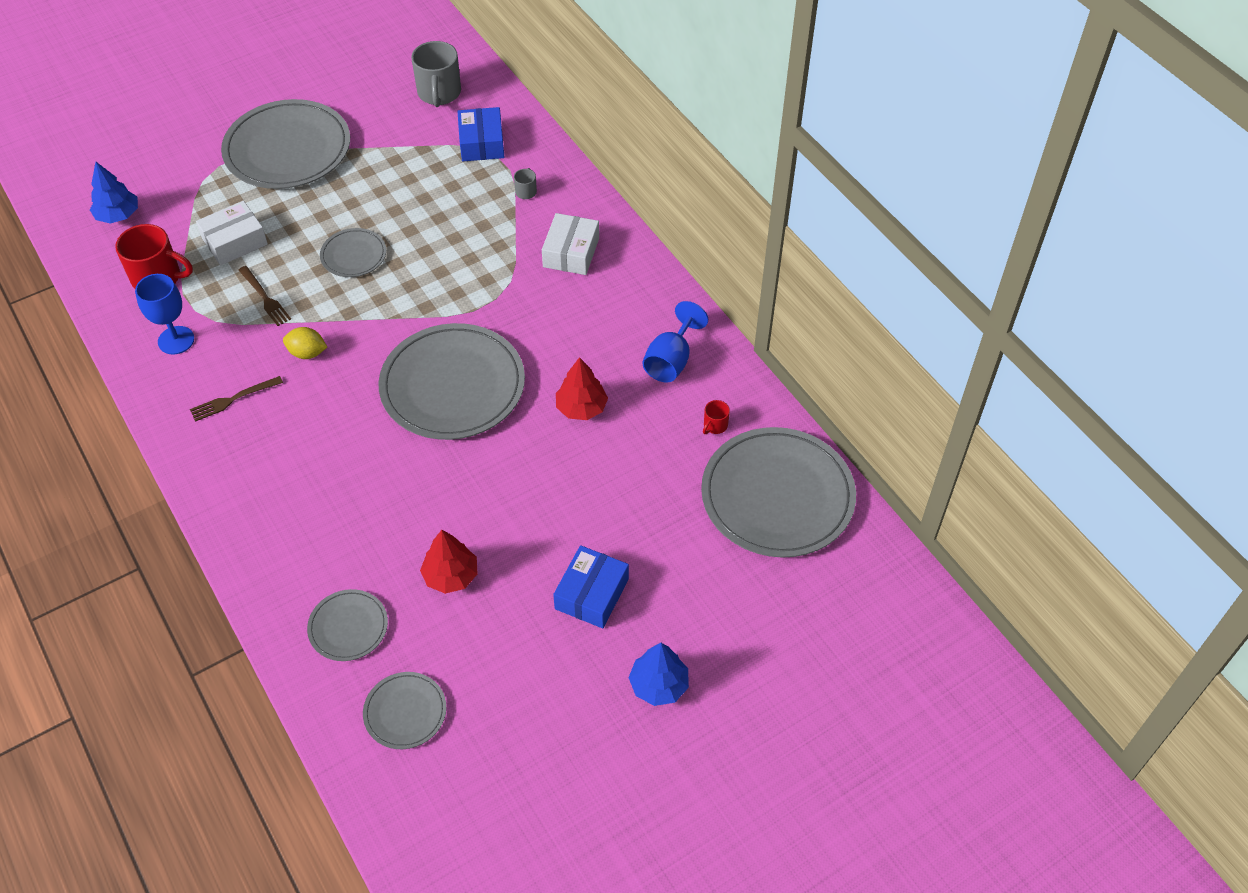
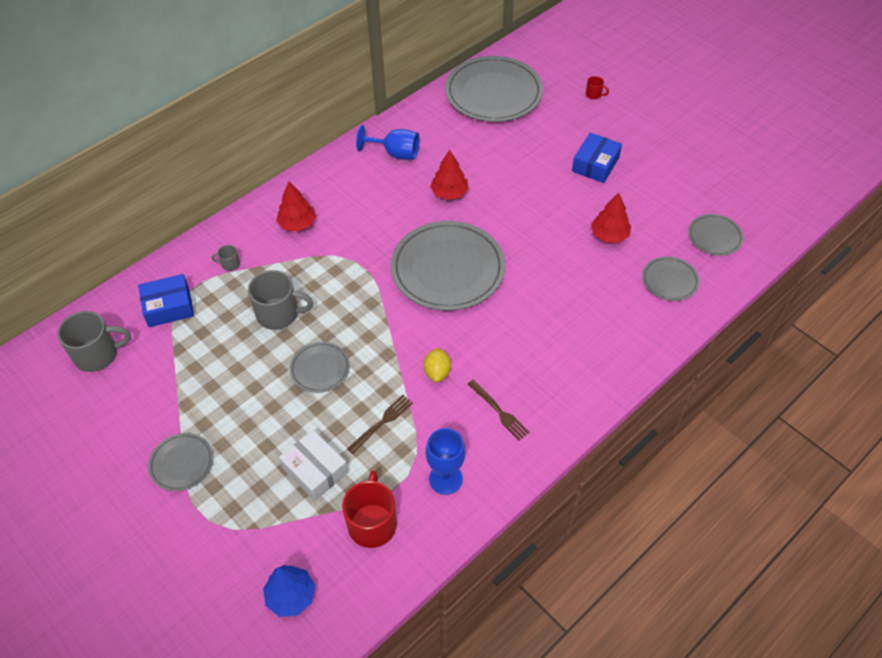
camera: 100 degrees left, 0 degrees up
(287, 149) = (181, 463): grey plate -> grey plate, size x0.49
(440, 227) = (279, 314): none -> grey mug
(571, 252) = (297, 224): white box -> red tree
(592, 594) = (595, 164): blue box -> blue box turned 75 degrees counterclockwise
(658, 685) = (643, 127): blue tree -> none
(715, 425) = (446, 126): red mug -> red mug (594, 94)

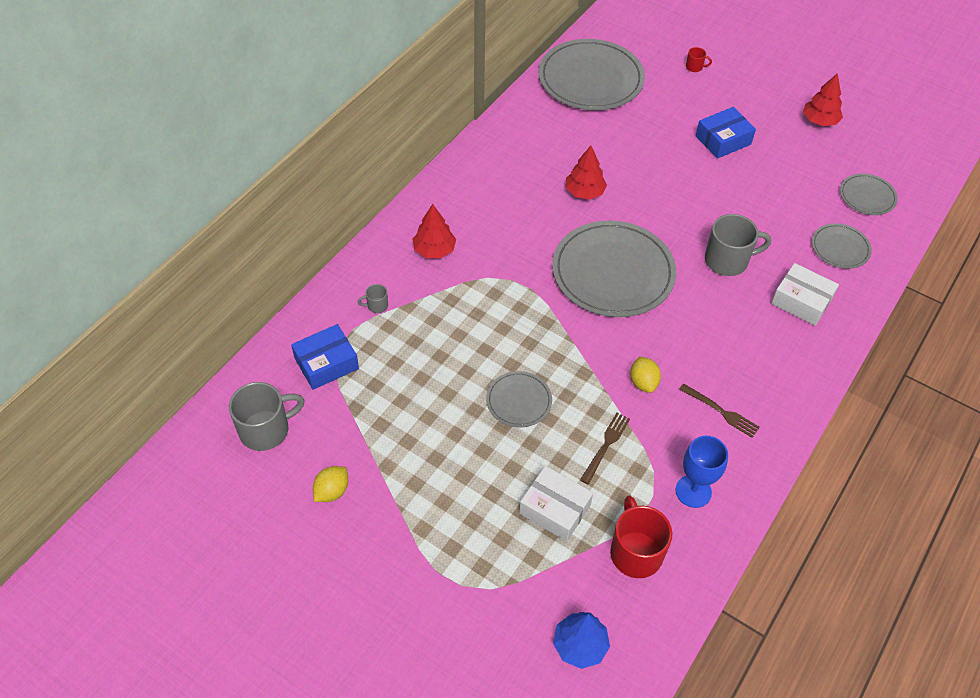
camera: 15 degrees left, 0 degrees up
(131, 417) = (332, 491): none -> yellow lemon
(181, 463) = (407, 530): grey plate -> none
(279, 314) = (452, 350): grey mug -> grey mug (728, 260)
(395, 153) = (511, 158): blue goblet -> none
(595, 164) = (723, 140): blue box -> blue box turned 45 degrees clockwise
(609, 235) = (764, 211): red tree -> red tree (819, 121)
(613, 323) = (801, 301): none -> white box

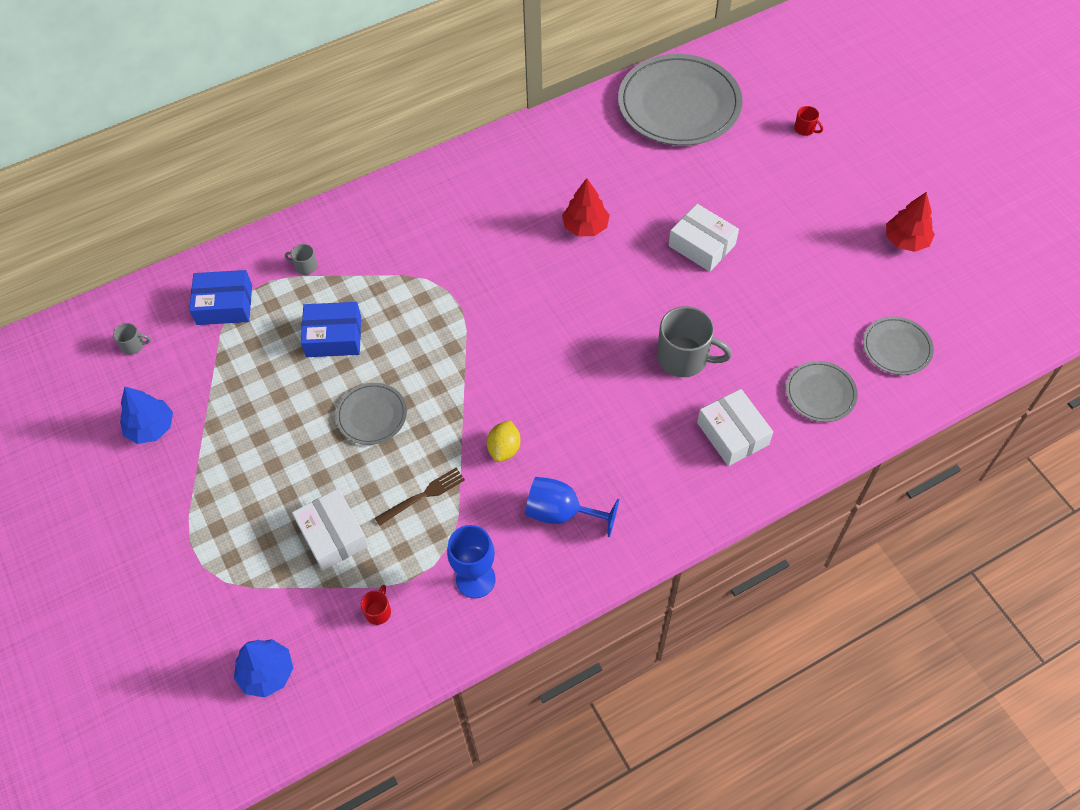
camera: 30 degrees right, 5 degrees up
(266, 429) = (133, 345): grey mug -> grey mug, size x0.46
(332, 491) = (151, 427): yellow lemon -> blue tree
(434, 250) = (395, 231): red tree -> none
(613, 272) = (554, 323): grey plate -> none
(635, 552) = (378, 611): red mug -> red mug, size x0.46
(681, 174) = (702, 245): none -> white box
(721, 411) = (561, 513): brown fork -> blue goblet
(723, 140) = (776, 223): blue box -> blue box (333, 336)

